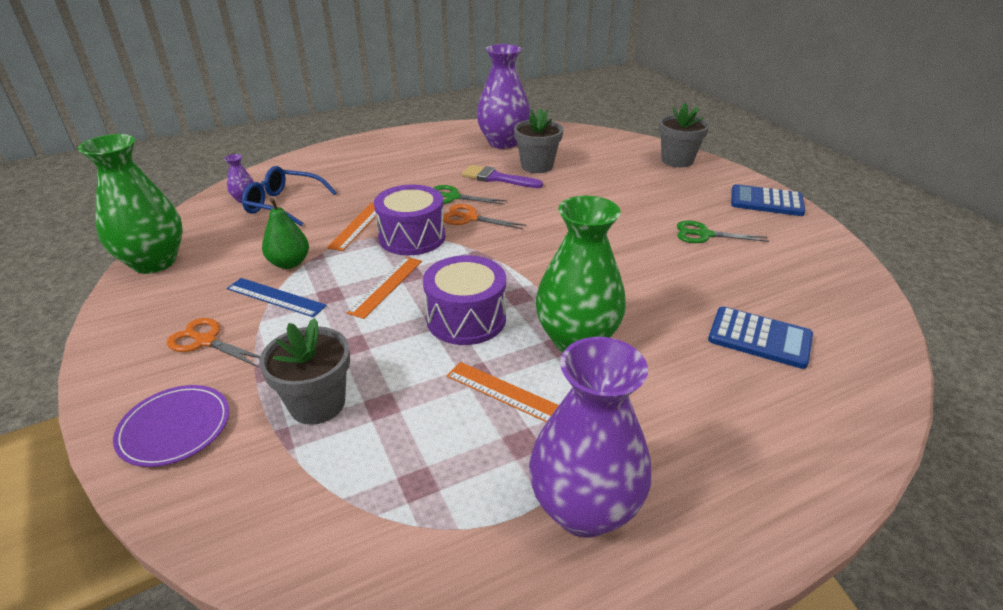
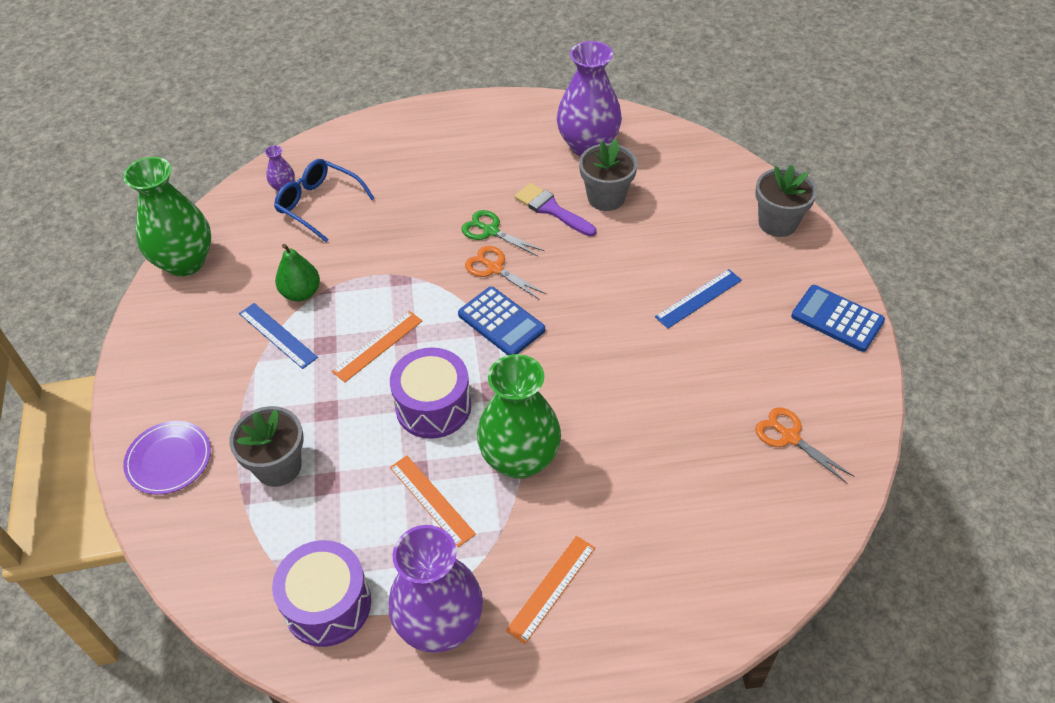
camera: 20 degrees right, 15 degrees up
(206, 341) = (209, 373): orange scissors -> orange scissors (789, 437)
(357, 226) = (379, 254): orange ruler -> orange ruler (551, 588)
(412, 237) = (426, 284): purple drum -> purple drum (327, 604)
(653, 208) = (698, 298): none -> blue ruler
(704, 234) = (729, 353): green scissors -> none
(759, 338) = (692, 504): blue calculator -> blue calculator (501, 322)

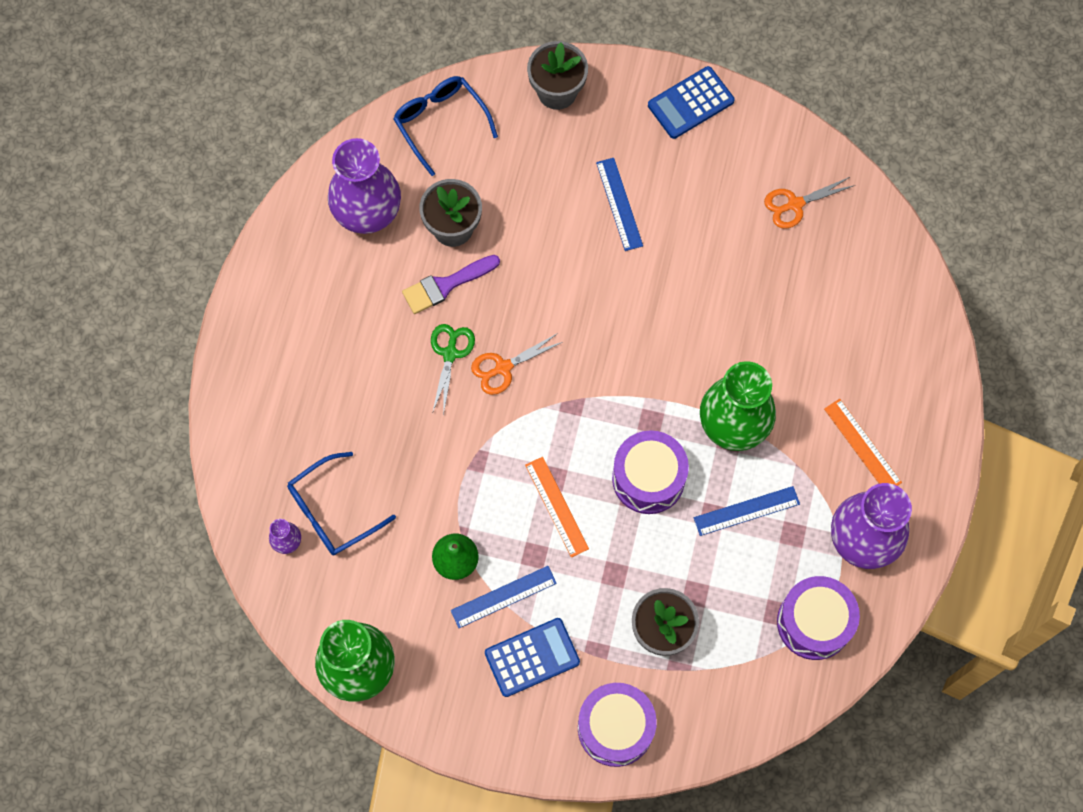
camera: 70 degrees left, 20 degrees up
(169, 459) = (615, 728): purple plate -> purple drum
(431, 500) = (746, 511): orange ruler -> blue ruler
(490, 231) = (450, 353): green scissors -> green scissors turned 135 degrees clockwise
(501, 322) = (574, 386): blue calculator -> blue calculator (532, 657)
(696, 161) = (440, 122): none -> blue glasses

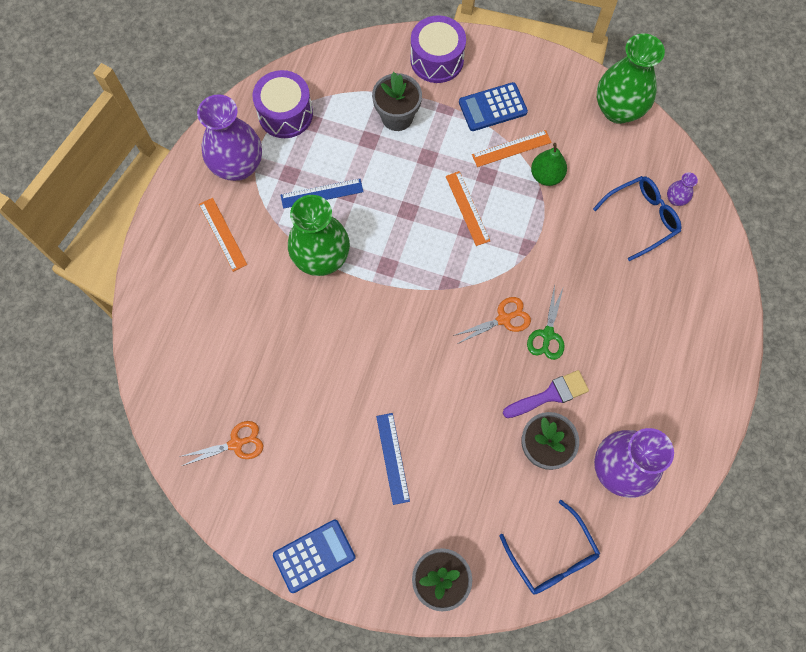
camera: 175 degrees left, 0 degrees up
(503, 597) = (511, 148): blue ruler -> orange ruler
(648, 478) = (394, 223): purple drum -> none

